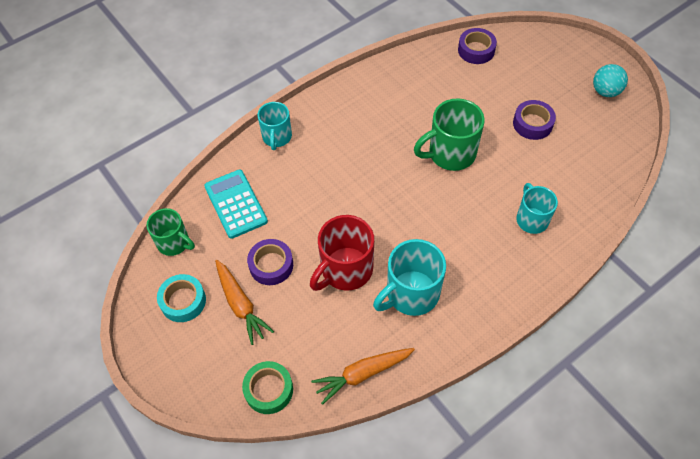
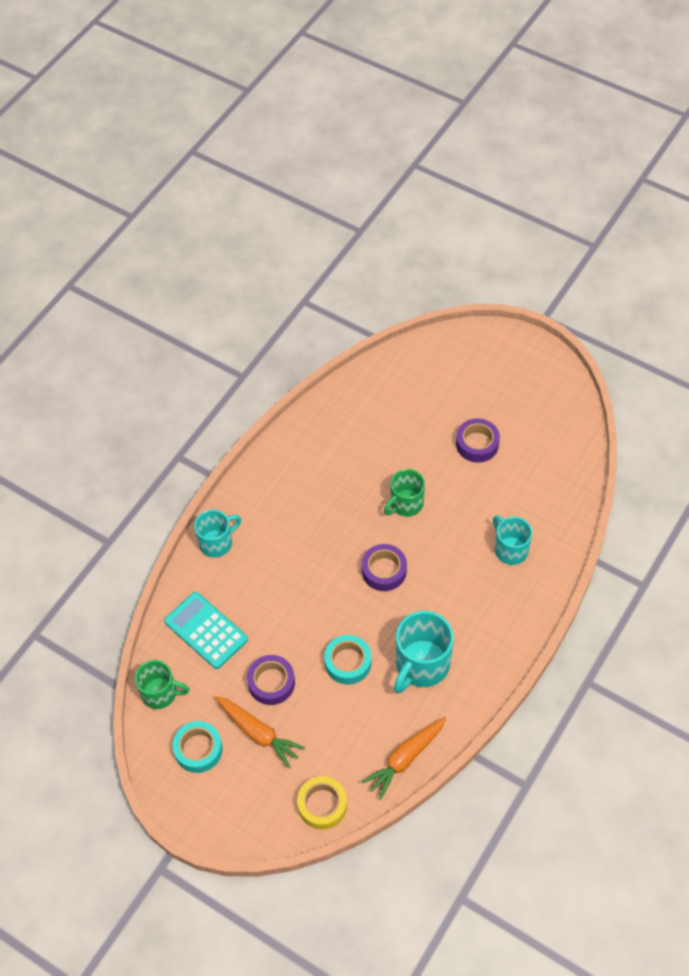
camera: 20 degrees left, 0 degrees up
(269, 390) = (322, 805): green tape -> yellow tape
(277, 137) = (217, 542): turquoise mug -> turquoise mug turned 105 degrees counterclockwise
(345, 270) = (348, 662): red mug -> turquoise tape
(450, 153) = (405, 504): green mug -> green mug, size x0.65
(476, 50) = (389, 375): purple tape -> purple tape (384, 571)
(605, 91) = (538, 384): turquoise ball -> none

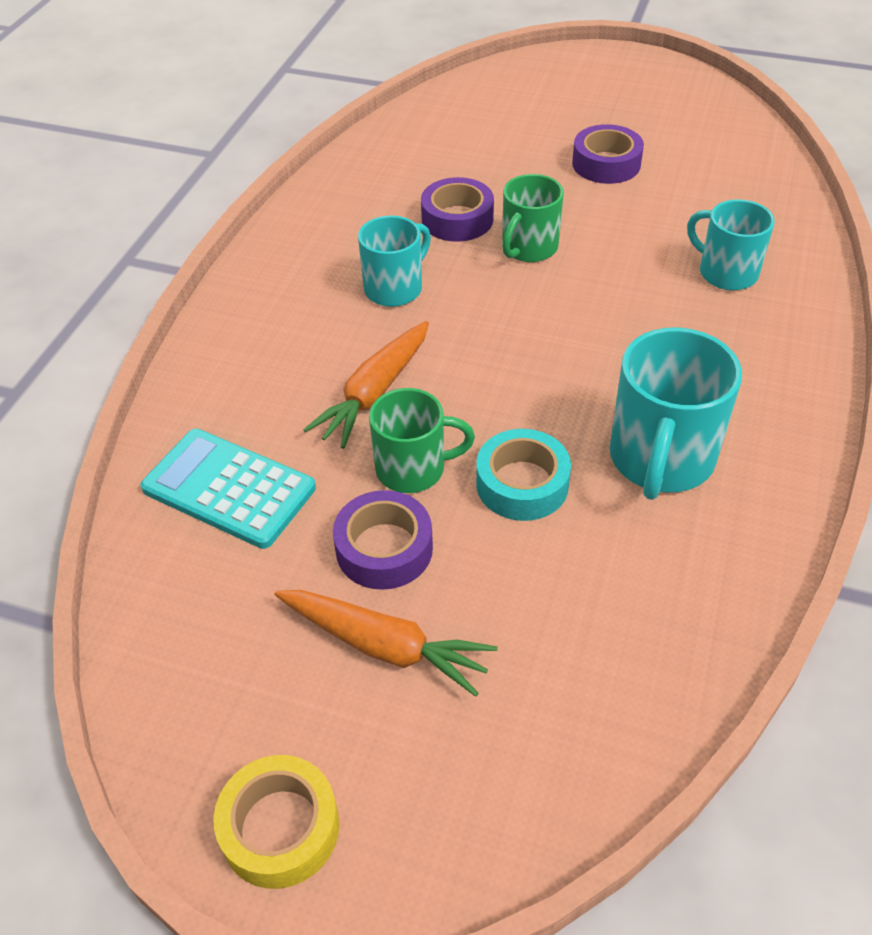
camera: 15 degrees left, 10 degrees down
(160, 693) = (155, 617): green mug -> green mug (413, 469)
(198, 749) = (261, 709): turquoise tape -> none
(217, 542) = (219, 354): turquoise mug -> turquoise mug (395, 288)
(322, 805) = (573, 760): yellow tape -> yellow tape (280, 828)
(384, 571) = (530, 338): purple tape -> purple tape (457, 219)
(405, 758) = (707, 625): orange carrot -> orange carrot (374, 393)

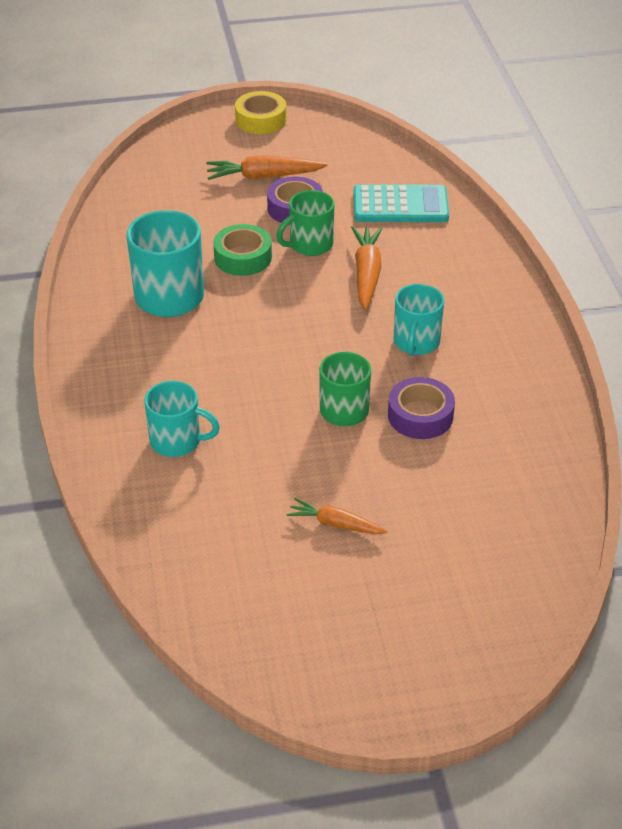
camera: 150 degrees right, 5 degrees down
(522, 484) = (243, 257): turquoise tape -> green tape
(606, 164) = (335, 524): purple tape -> orange carrot

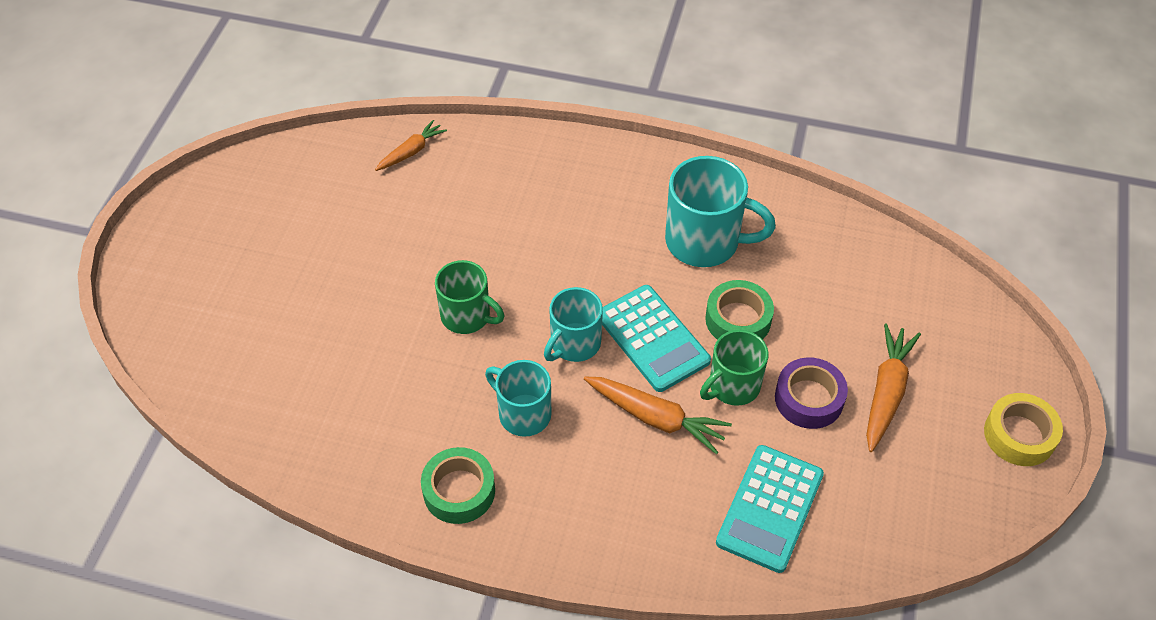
camera: 115 degrees right, 10 degrees up
(177, 441) = (501, 189): turquoise mug -> turquoise mug (574, 344)
(293, 296) = (652, 338): none -> turquoise calculator
(309, 245) = (732, 386): green mug -> green mug turned 120 degrees counterclockwise
(335, 524) = (342, 257): orange carrot -> orange carrot (411, 152)
(420, 415) = (422, 371): purple tape -> none
(510, 353) = (459, 491): none -> green tape

